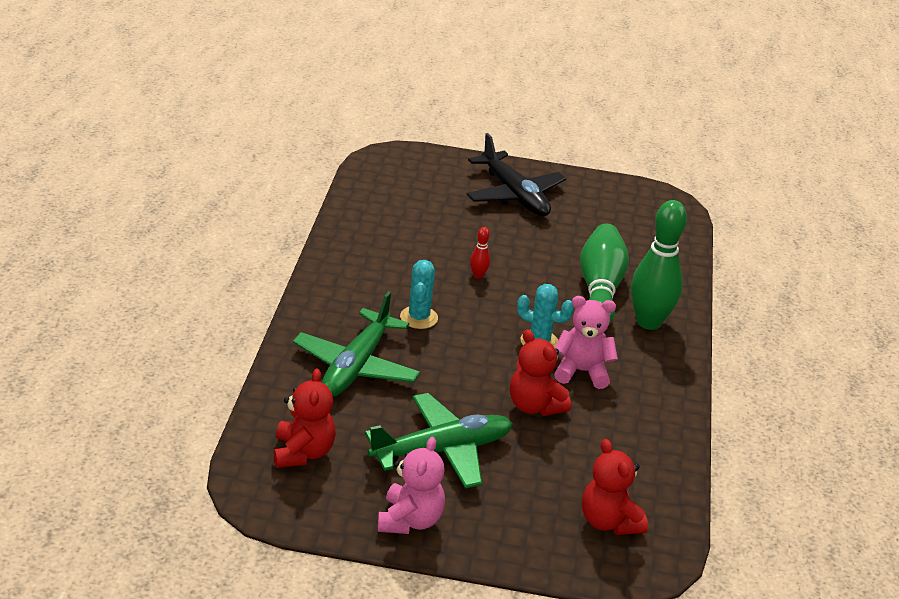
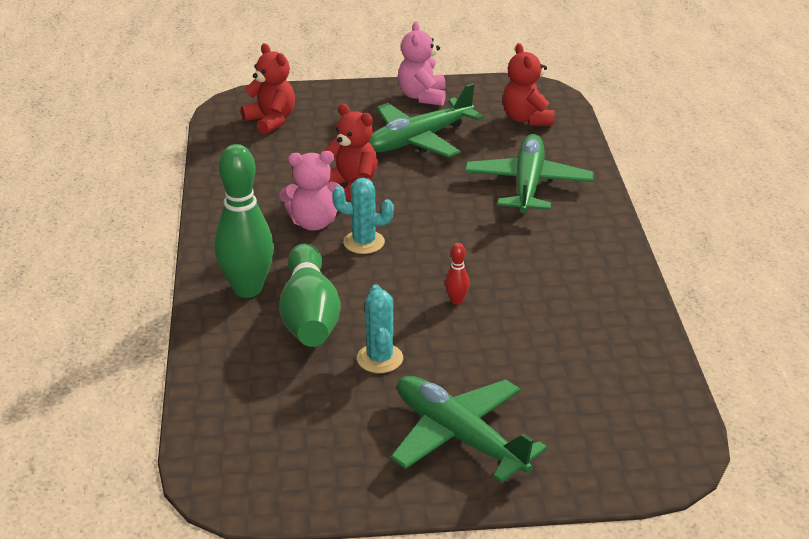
camera: 170 degrees right, 0 degrees up
(419, 318) = (496, 240): turquoise cactus -> turquoise cactus (380, 358)
(514, 195) = (459, 437): black plane -> green plane

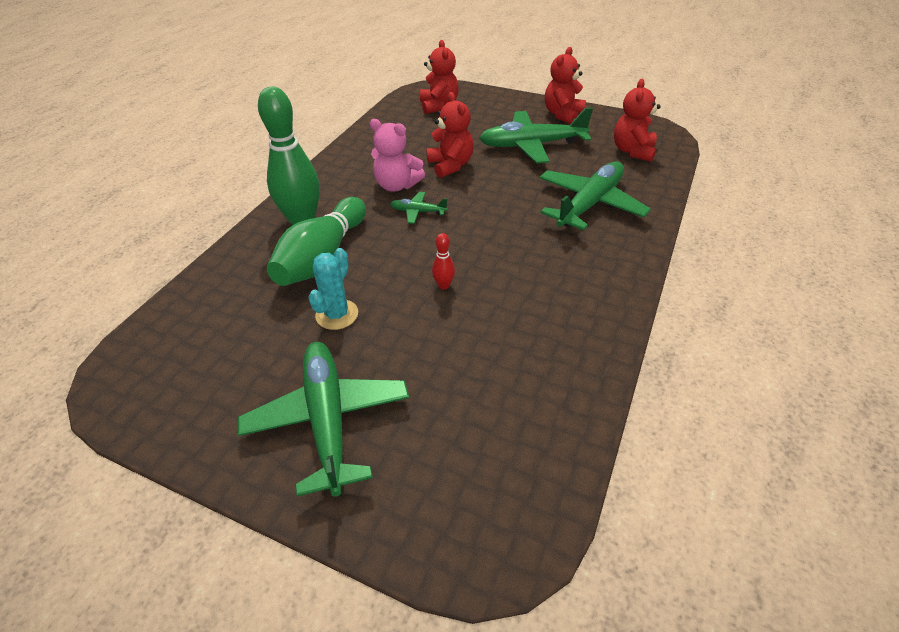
camera: 30 degrees right, 10 degrees up
(364, 242) = (418, 212): turquoise cactus -> green plane
(422, 96) = (562, 115): pink teddy bear -> red teddy bear

